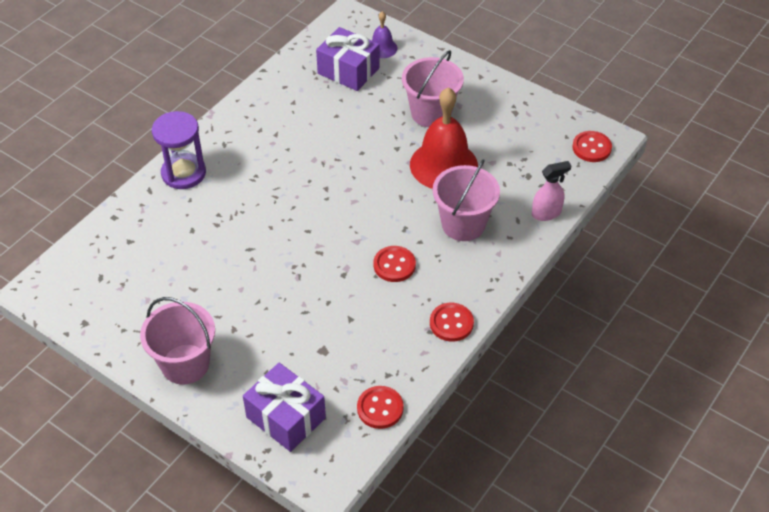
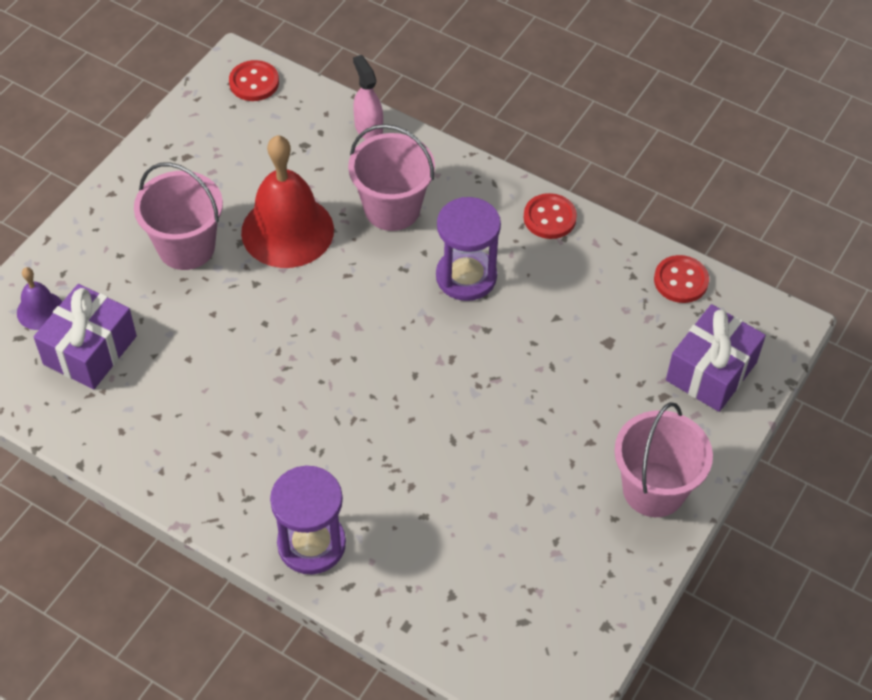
camera: 95 degrees left, 5 degrees up
(394, 265) = (466, 277): red button -> purple hourglass

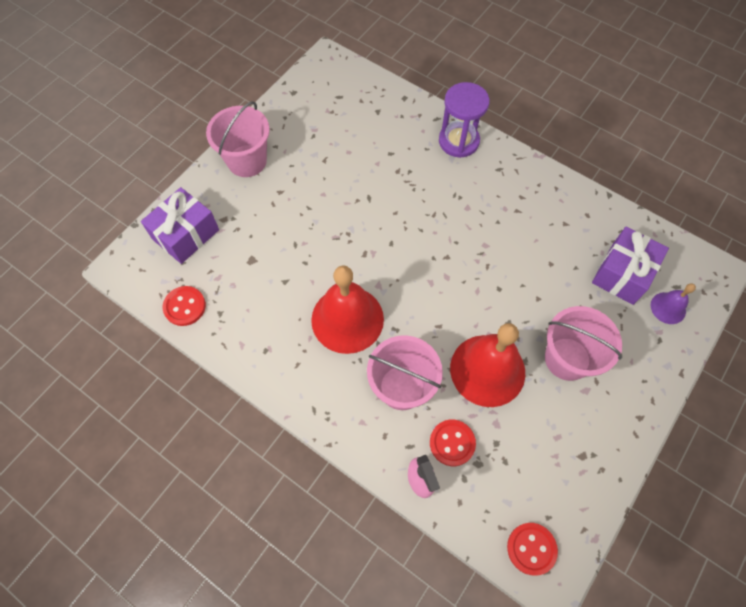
camera: 175 degrees left, 10 degrees up
(466, 277) = (347, 319): purple hourglass -> red bell
(549, 218) = (273, 370): red button -> red button (452, 443)

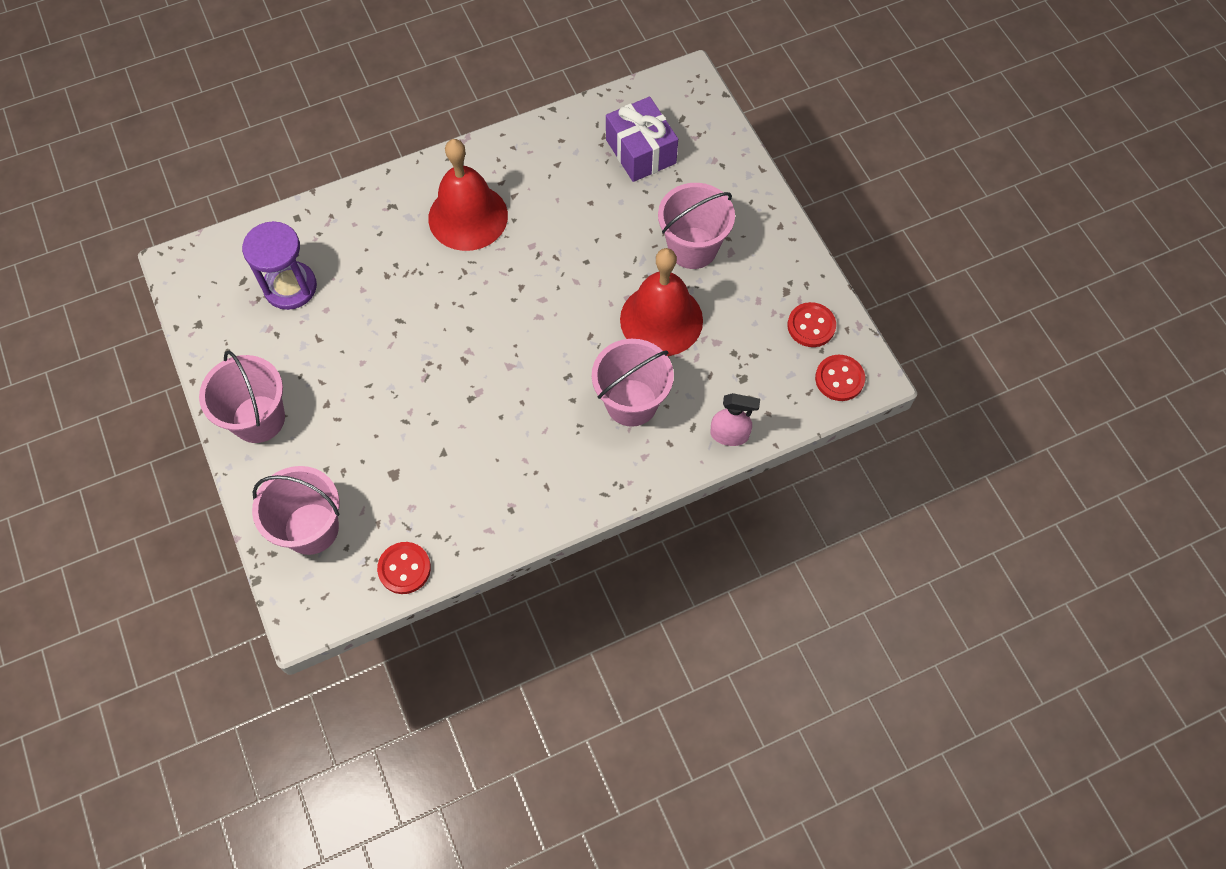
camera: 60 degrees left, 0 degrees up
(186, 234) = (311, 528): purple gift -> pink bucket
(347, 319) = (527, 414): red bell -> red bell (468, 217)
(452, 443) = (711, 389): red button -> red button (811, 326)
(458, 141) = (393, 198): purple hourglass -> purple hourglass (290, 287)
(668, 308) = (697, 138): purple bell -> none

